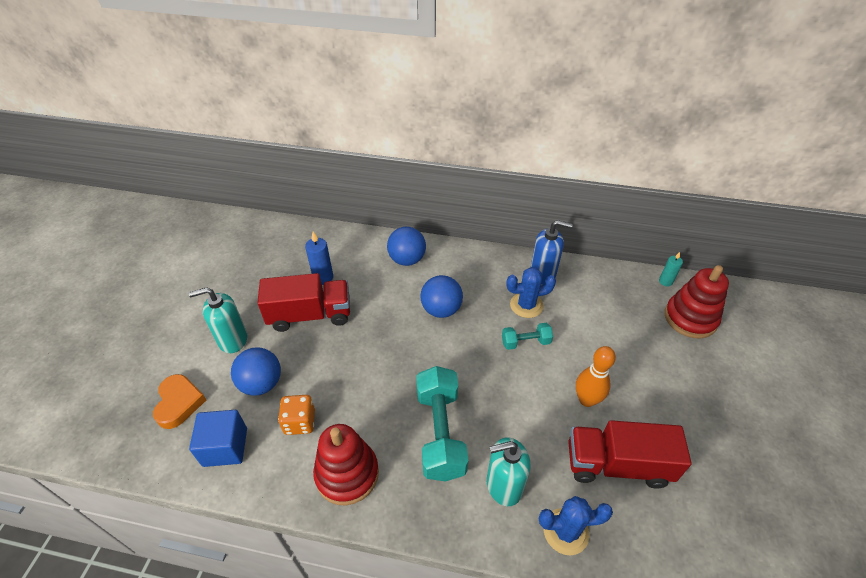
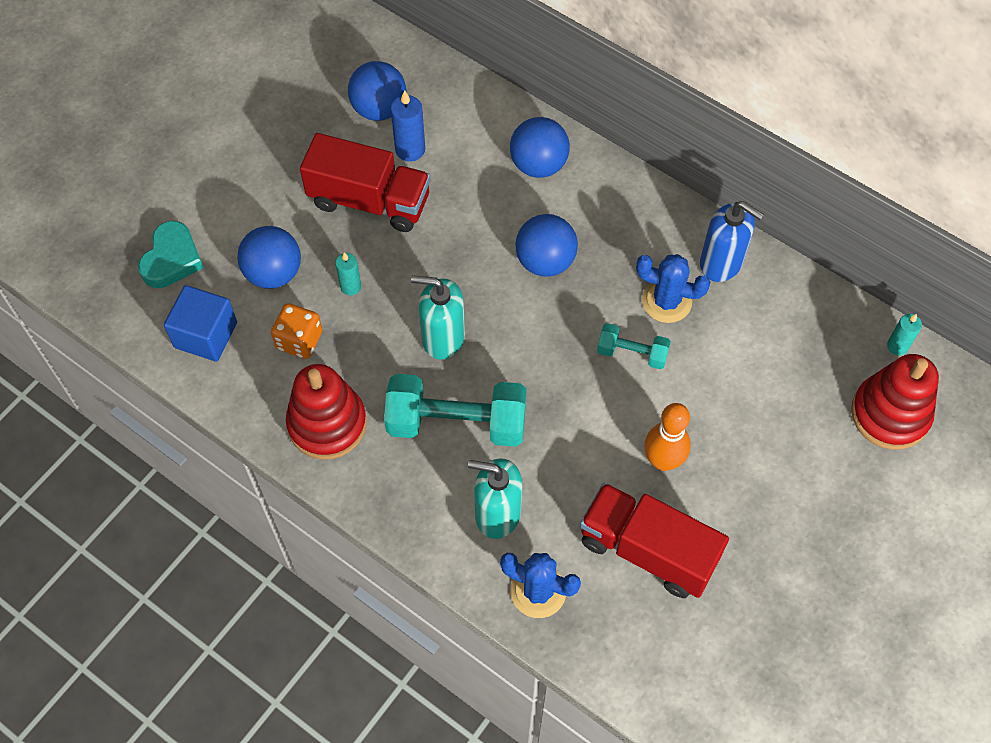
camera: 25 degrees right, 15 degrees up
(179, 403) = (172, 259): orange heart -> turquoise heart
(232, 340) = (260, 198): turquoise soap dispenser -> turquoise soap dispenser (443, 338)
(292, 262) = (379, 109): none -> blue ball
(321, 372) = (350, 286): none -> turquoise candle
(440, 433) = (456, 423): turquoise dumbbell -> turquoise dumbbell turned 75 degrees clockwise

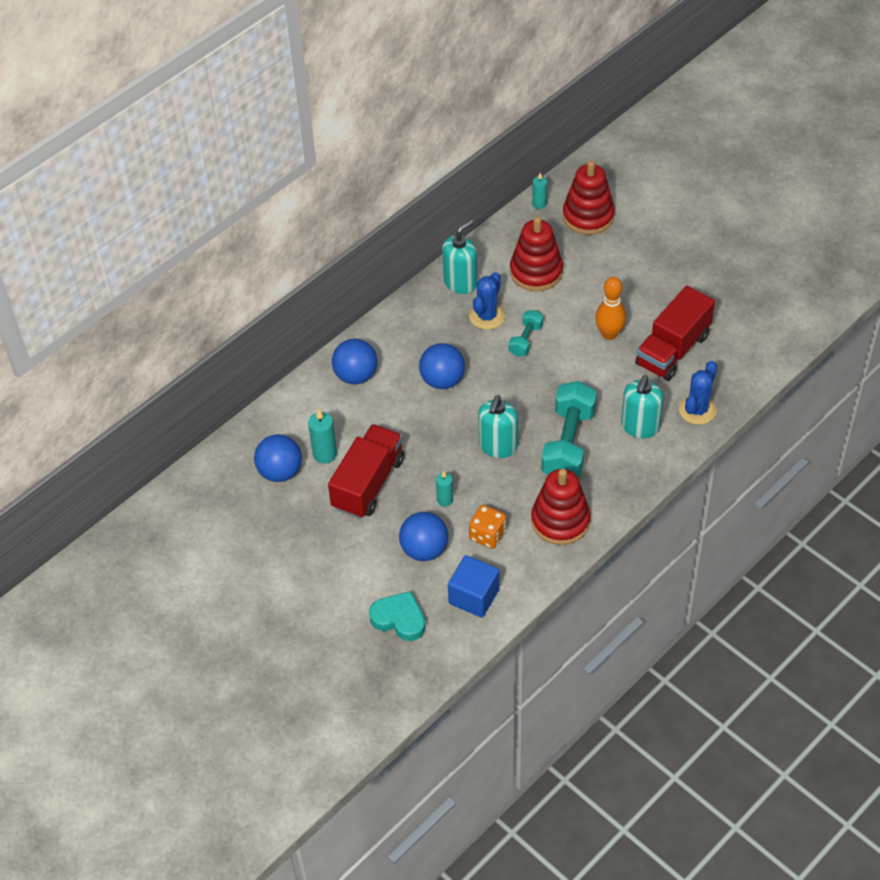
camera: 80 degrees left, 10 degrees down
(410, 149) = (325, 454): blue candle -> turquoise candle
(721, 263) = (460, 282): blue soap dispenser -> turquoise soap dispenser
(762, 354) = (536, 272): none -> red stacking toy

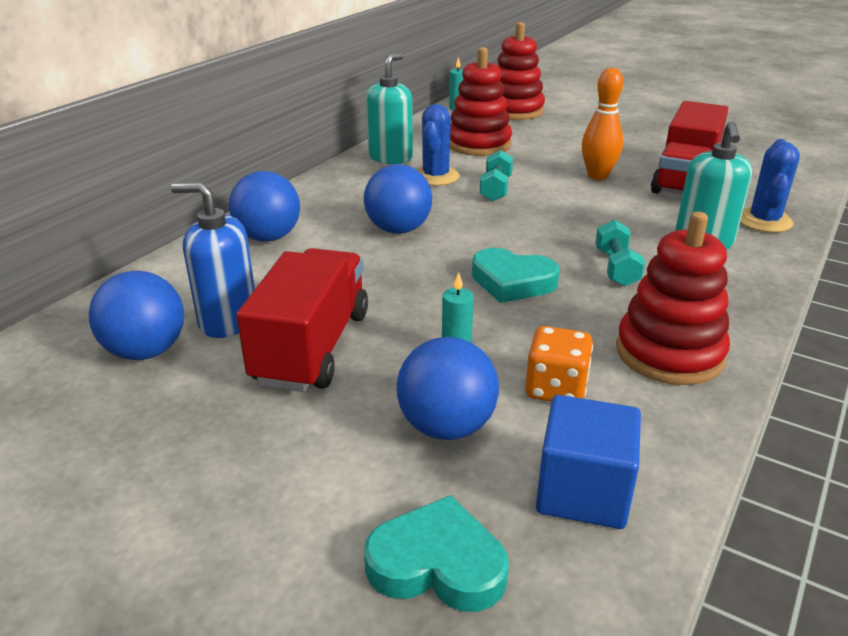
camera: 15 degrees left, 20 degrees down
(325, 454) = (228, 321): turquoise candle -> blue soap dispenser
(498, 446) = (512, 282): turquoise soap dispenser -> turquoise heart
(568, 444) = (616, 268): turquoise dumbbell -> turquoise dumbbell, size x0.52

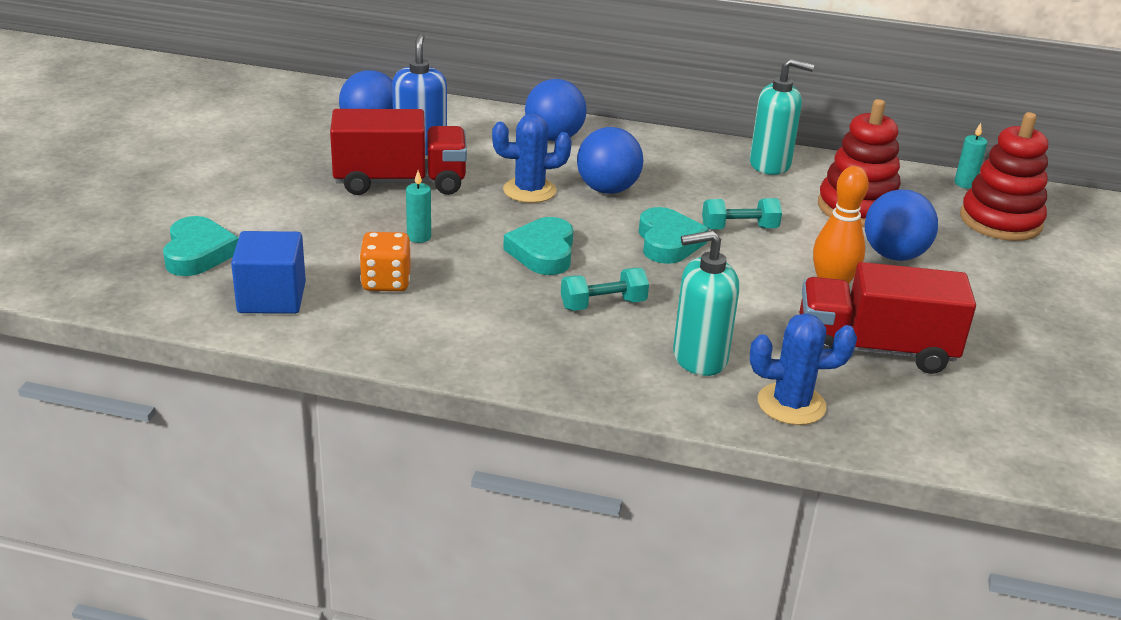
camera: 70 degrees right, 0 degrees up
(435, 177) = (742, 193): blue cactus -> blue cactus (529, 191)
(446, 426) = (325, 243): blue ball -> blue ball (893, 255)
(510, 220) = (668, 242): none -> turquoise heart
(669, 353) = (459, 333): red stacking toy -> none

